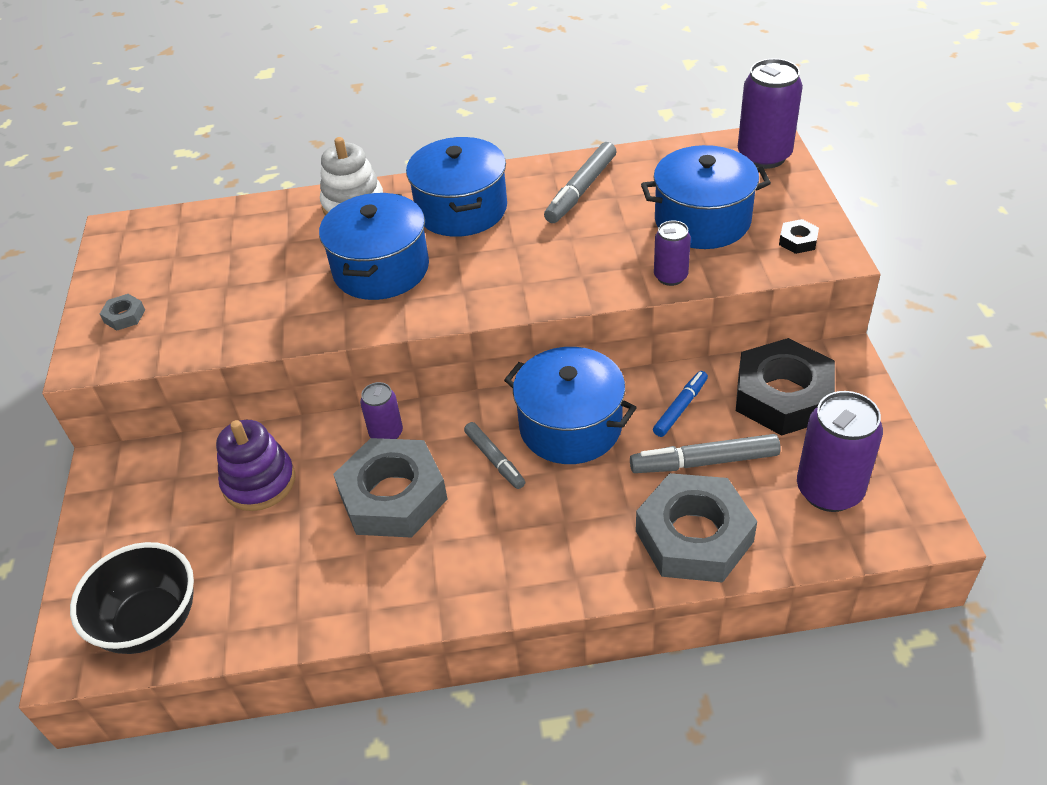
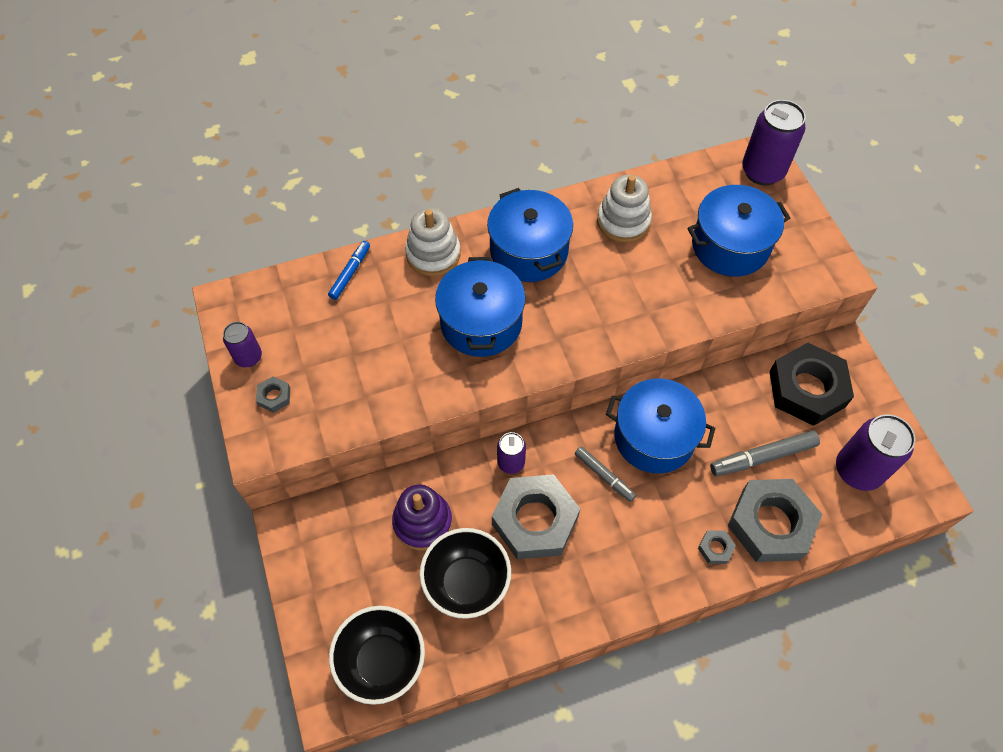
camera: 15 degrees left, 15 degrees up
(285, 552) = (467, 583): none -> black bowl
(581, 190) = (623, 221): grey marker -> white stacking toy
(612, 554) = (715, 548): none -> grey nut
(670, 276) = (720, 307): purple can -> purple can (248, 357)
(680, 408) = (733, 409): blue marker -> blue marker (350, 273)
(798, 241) = (809, 260): black nut -> none

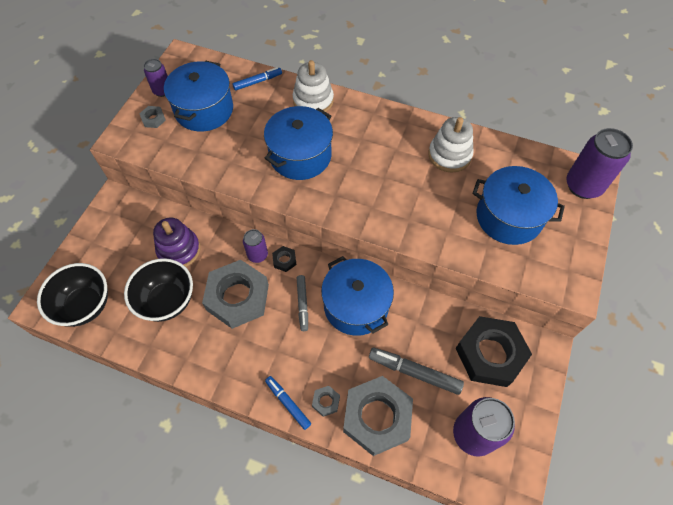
camera: 40 degrees right, 0 degrees up
(529, 251) = (371, 134): blue pot -> blue pot (204, 110)
(543, 447) = (284, 260): none -> black nut
(684, 579) = (288, 403): none -> blue marker

